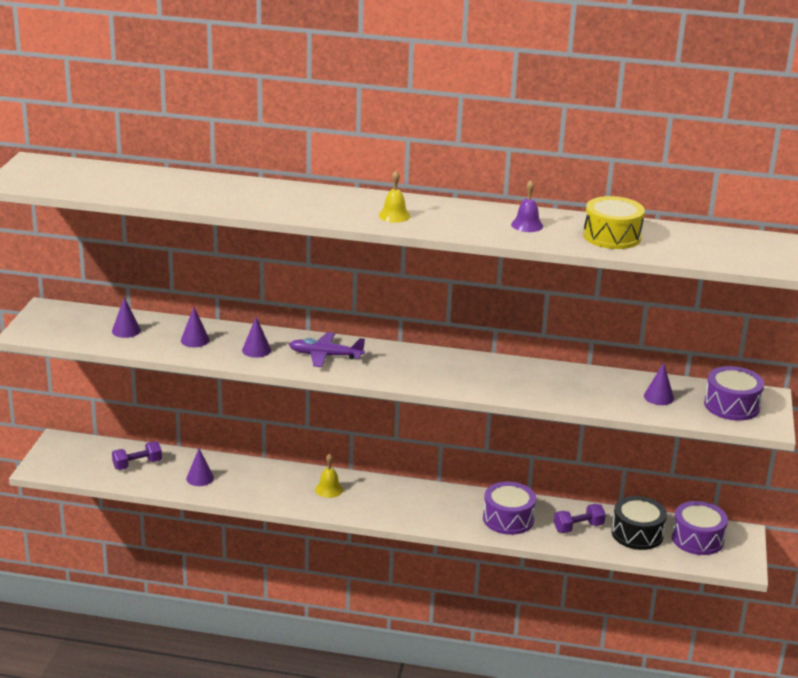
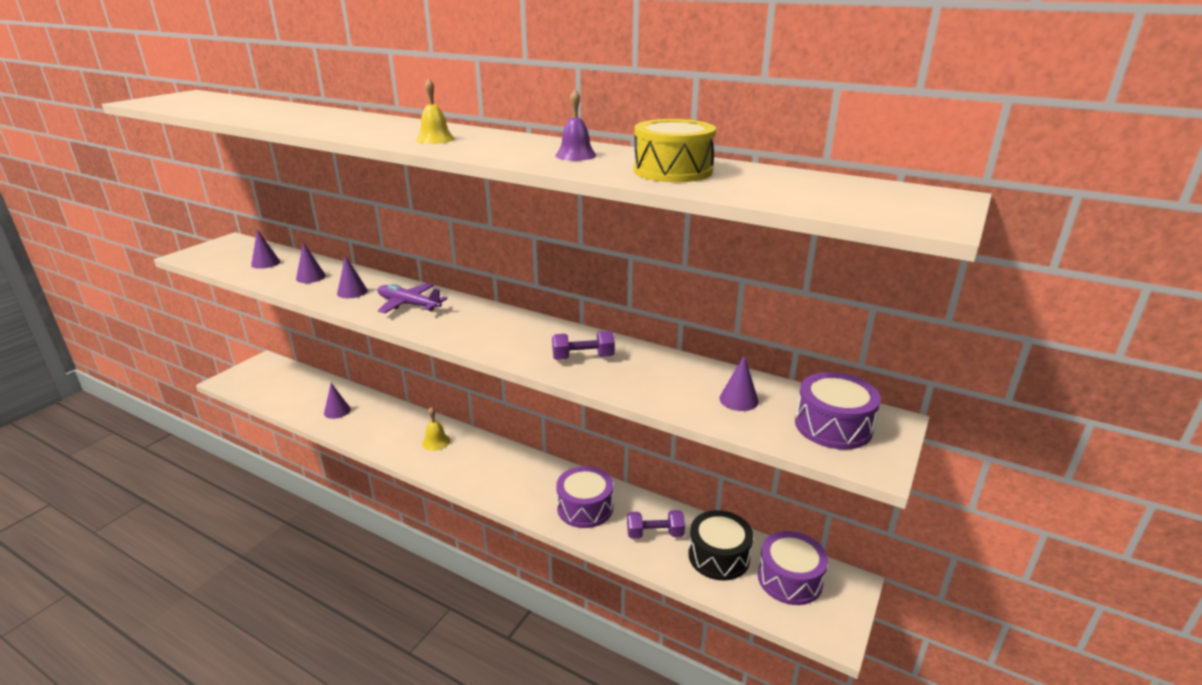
camera: 20 degrees right, 0 degrees up
(137, 464) = (300, 390): purple dumbbell -> purple dumbbell (583, 357)

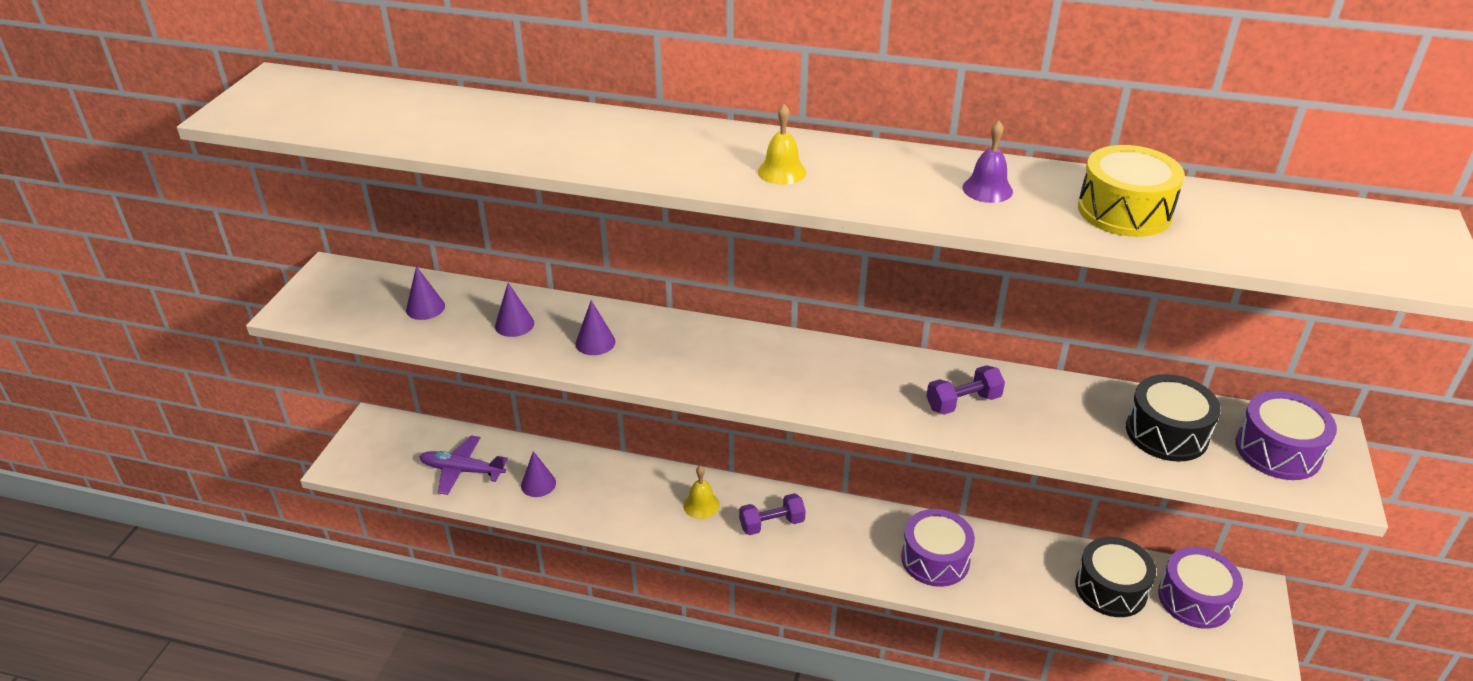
camera: 15 degrees left, 10 degrees up
(409, 305) = (689, 353): purple plane -> purple plane (463, 470)
(655, 534) = (1030, 576): purple dumbbell -> purple dumbbell (771, 524)
(739, 400) = (1166, 433): purple cone -> black drum

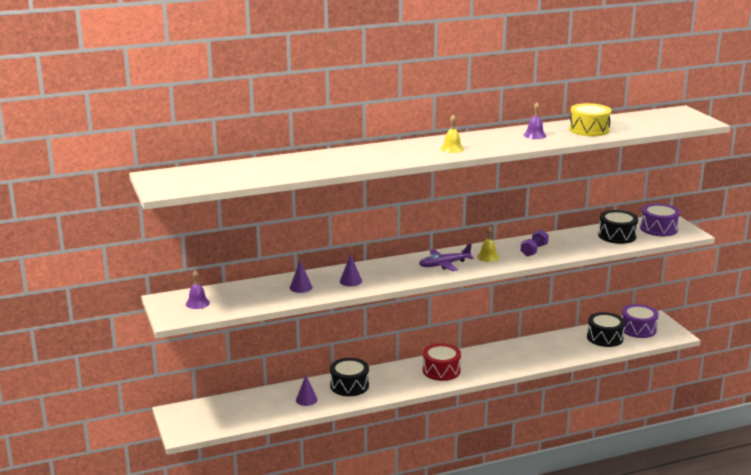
camera: 35 degrees left, 15 degrees down
(356, 295) = (197, 303): none -> purple bell
(425, 308) = (244, 296): purple cone -> none
(463, 470) = (257, 410): purple plane -> purple plane (444, 264)
(617, 487) = (349, 385): none -> black drum
(701, 505) = (399, 376): yellow bell -> yellow bell (488, 257)
(771, 524) = (441, 370): purple dumbbell -> red drum
(935, 559) = (526, 355): purple drum -> none

